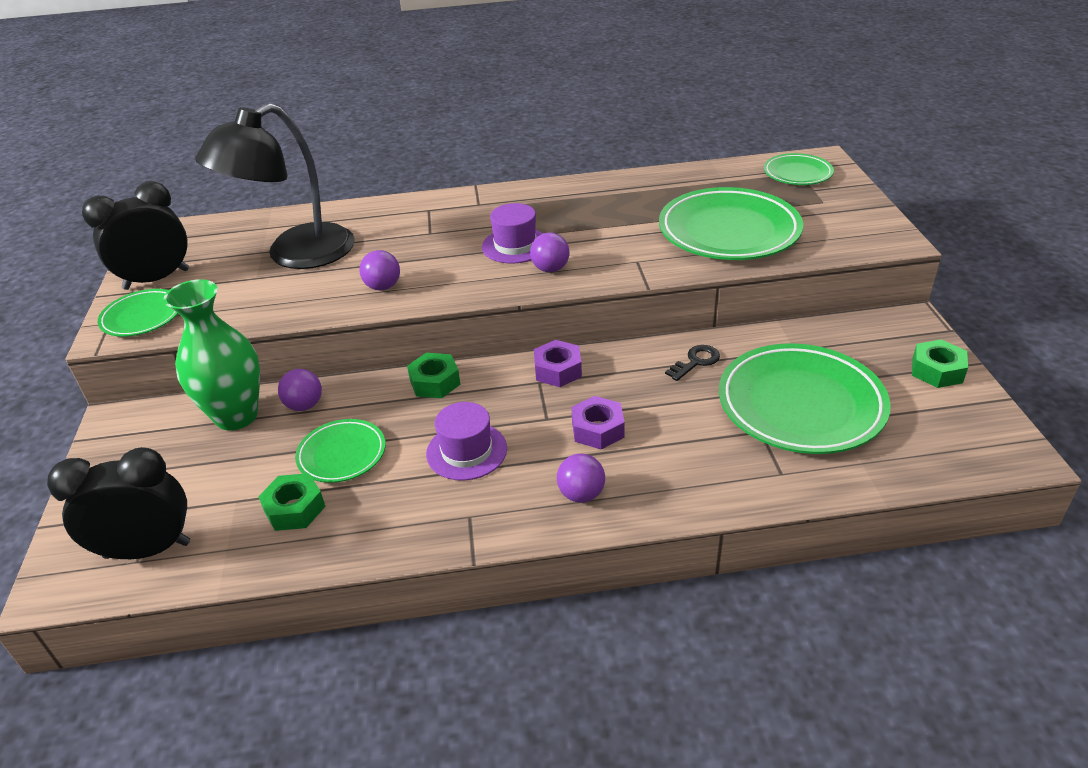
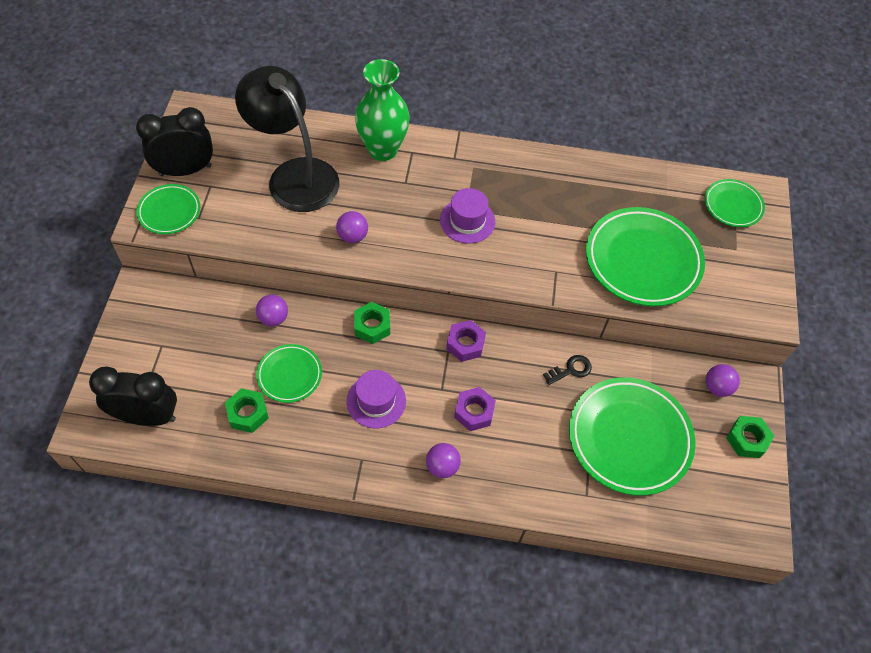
camera: 10 degrees right, 20 degrees up
(236, 416) = (224, 313): green vase -> green vase (382, 149)
(295, 255) = (294, 175): black lamp -> black lamp turned 75 degrees clockwise
(550, 269) = (485, 258): purple ball -> purple ball (717, 387)

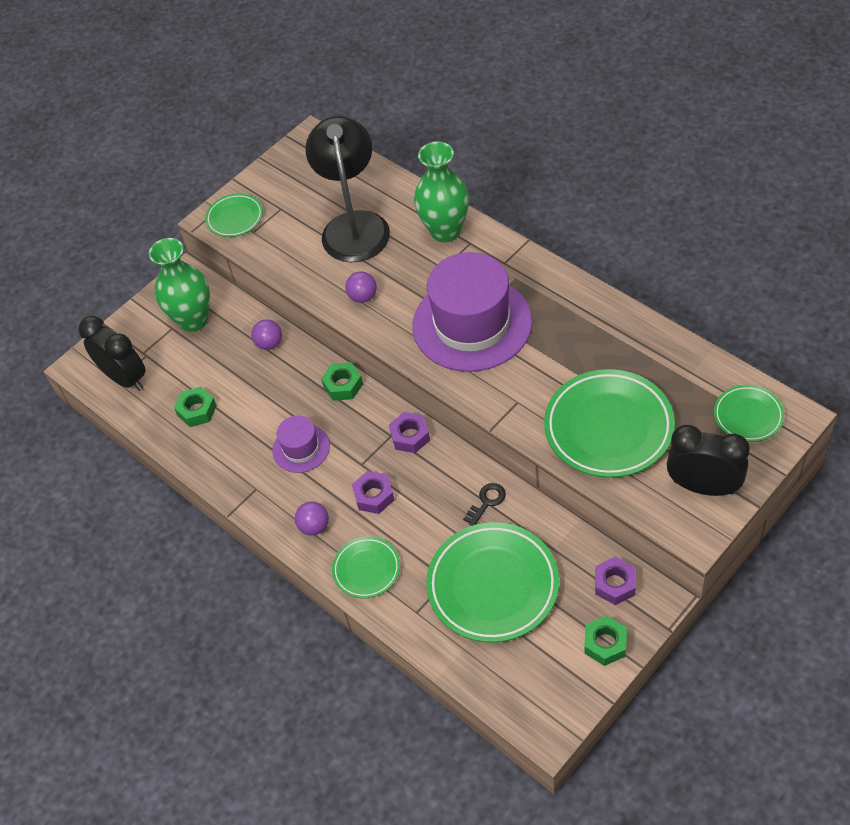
camera: 45 degrees right, 5 degrees down
(179, 328) = (193, 320): none -> green vase
(185, 170) = (270, 188): black clock -> black clock (703, 487)
(289, 375) = (249, 395): green plate -> green plate (366, 569)
(467, 221) = (472, 324): purple hat -> purple hat, size x2.09
(571, 370) = (486, 502): black key -> black key turned 60 degrees counterclockwise
(717, 387) = (615, 584): purple ball -> purple nut

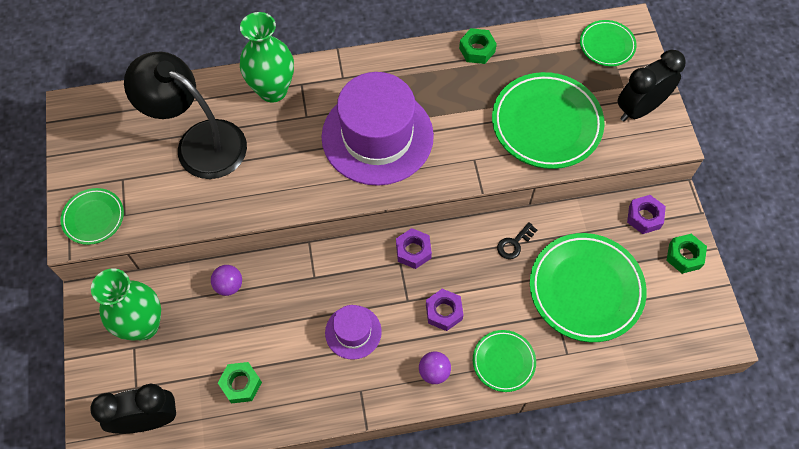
camera: 60 degrees left, 10 degrees up
(343, 385) = (323, 262): green nut -> green nut (477, 50)
(363, 297) = (277, 186): purple ball -> none
(486, 502) = (514, 243): black key -> black key turned 120 degrees counterclockwise

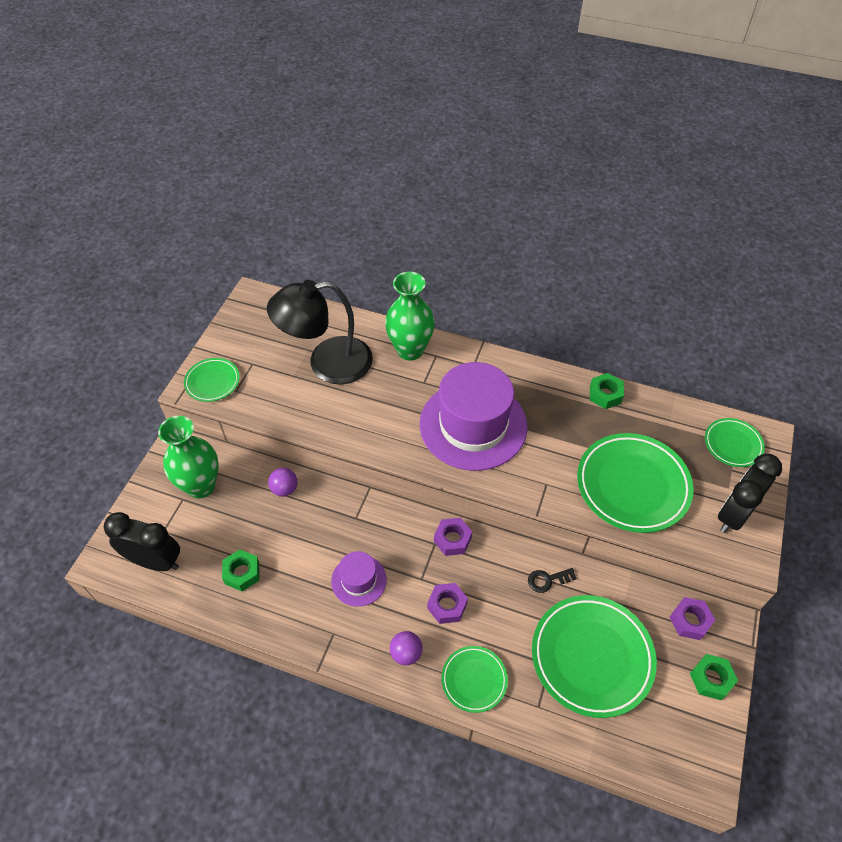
camera: 30 degrees right, 10 degrees down
(199, 142) = (327, 363): black lamp -> black lamp turned 75 degrees counterclockwise
(639, 109) = (734, 515): black clock -> black clock turned 45 degrees counterclockwise

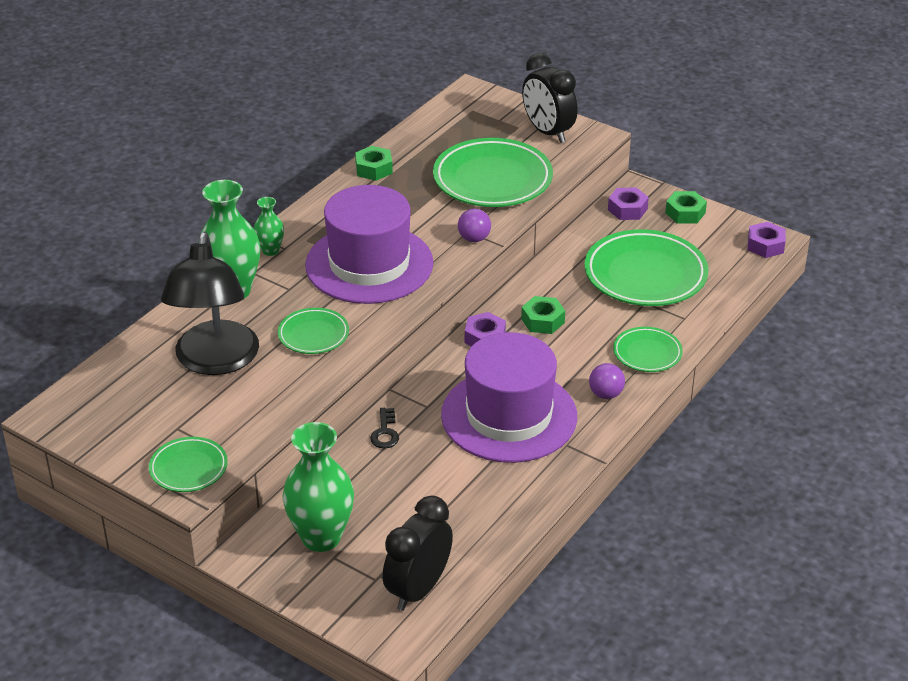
camera: 75 degrees left, 15 degrees down
(242, 573) = (465, 510): green nut -> green nut (542, 321)
(285, 489) = (360, 460): purple ball -> purple ball (474, 238)
(359, 580) = (509, 416): purple hat -> purple hat, size x2.09
(447, 606) = (562, 356): purple nut -> purple nut (765, 245)
(467, 358) = (270, 250): none -> green vase
(547, 580) = (556, 283): black key -> black key (385, 432)
(733, 444) = (472, 111): green plate -> green plate (313, 335)

